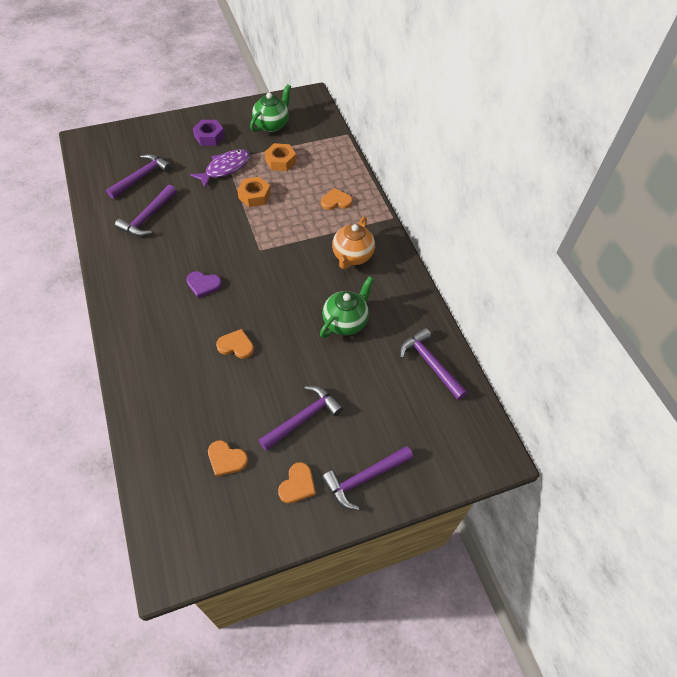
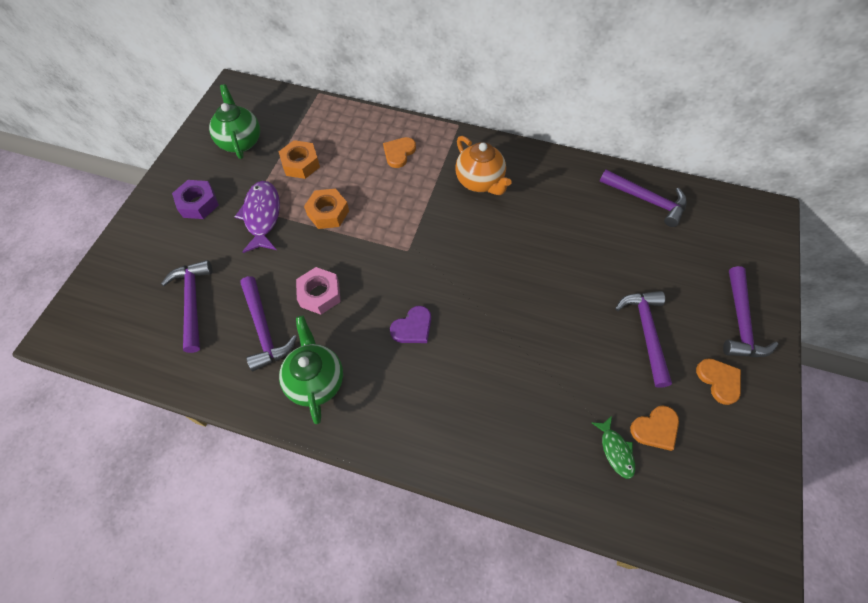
camera: 50 degrees left, 5 degrees up
(191, 227) = (320, 294): none -> pink nut
(192, 442) = (615, 450): none -> green fish
(236, 345) = (518, 341): orange heart -> none
(345, 322) = (555, 233): green teapot -> green teapot (315, 380)
(430, 364) = (646, 200): purple hammer -> purple hammer turned 150 degrees counterclockwise

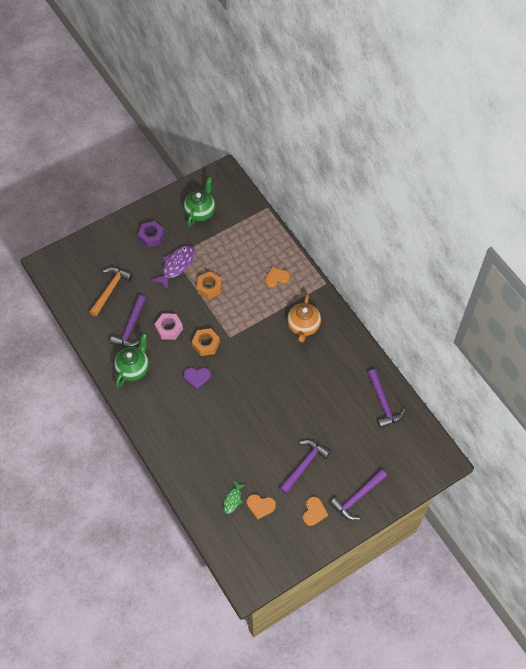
camera: 40 degrees right, 0 degrees up
(193, 302) = (110, 290): purple hammer -> orange hammer
(301, 164) = (219, 248): orange nut -> orange nut (206, 344)

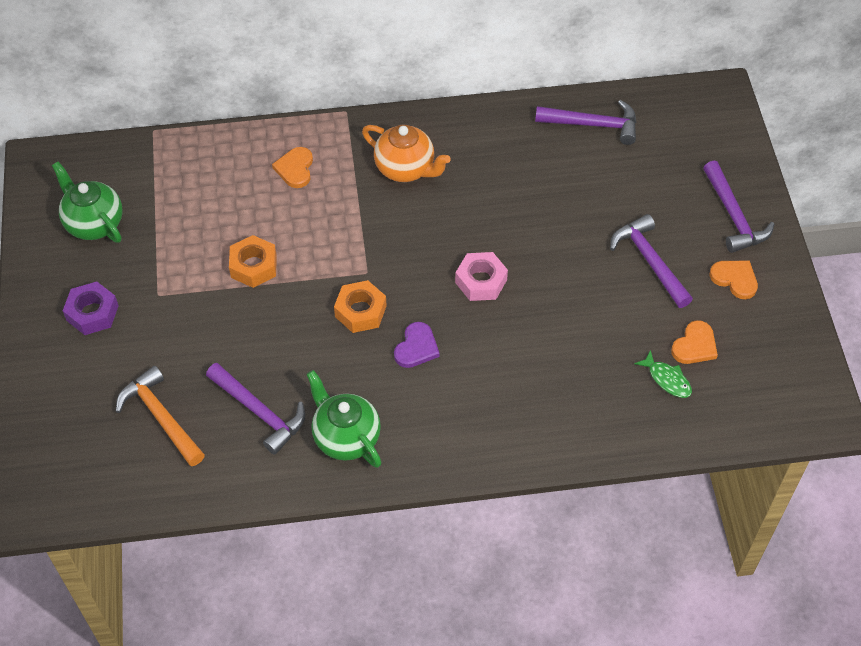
camera: 65 degrees left, 5 degrees down
(169, 328) = (298, 354): pink nut -> pink nut (481, 281)
(176, 266) = (179, 298): purple fish -> none

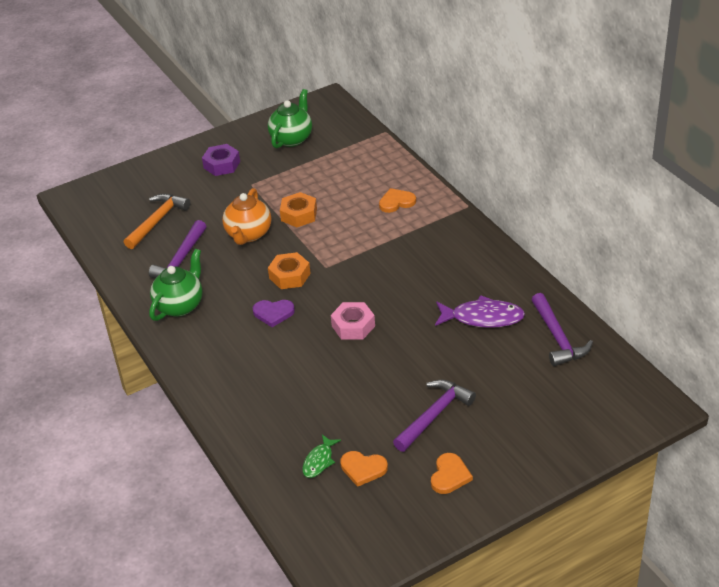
camera: 70 degrees right, 15 degrees down
(406, 169) = (434, 253): orange teapot -> orange teapot (248, 234)
(532, 169) = (483, 318): none -> purple fish
(733, 216) = (520, 455): purple hammer -> none

